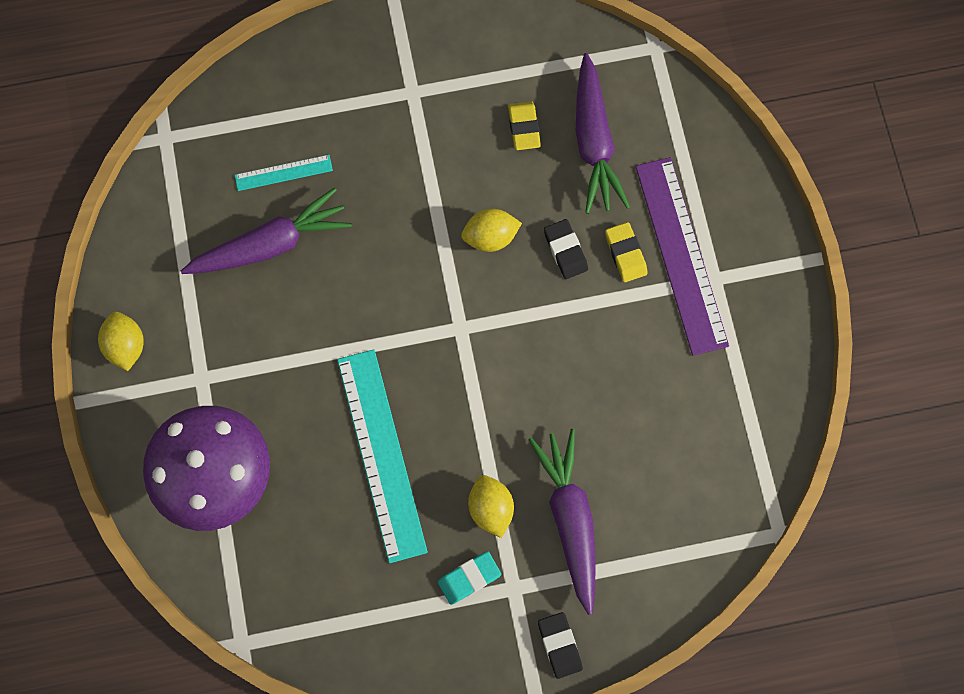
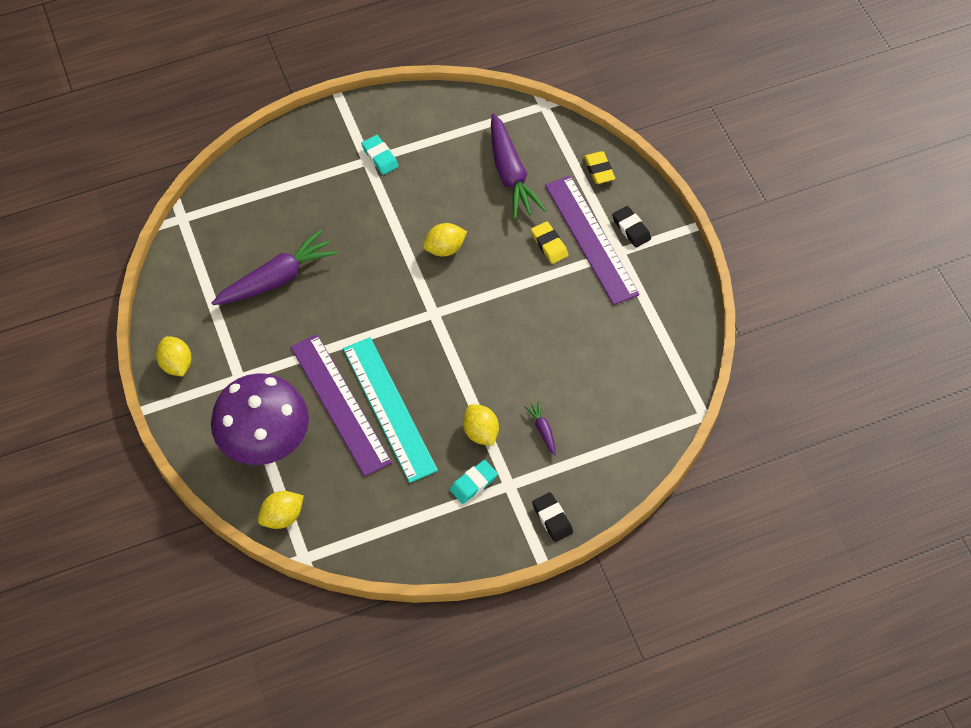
camera: 10 degrees left, 15 degrees down
(224, 582) = (282, 517): none -> yellow lemon
(283, 172) = (278, 228): turquoise ruler -> none
(321, 437) = (340, 404): none -> purple ruler
(430, 89) = (380, 157): none -> turquoise eraser
(524, 128) = (456, 172): yellow eraser -> yellow eraser (599, 170)
(565, 250) = (503, 249): black eraser -> black eraser (631, 229)
(570, 518) = (542, 430): purple carrot -> purple carrot, size x0.44

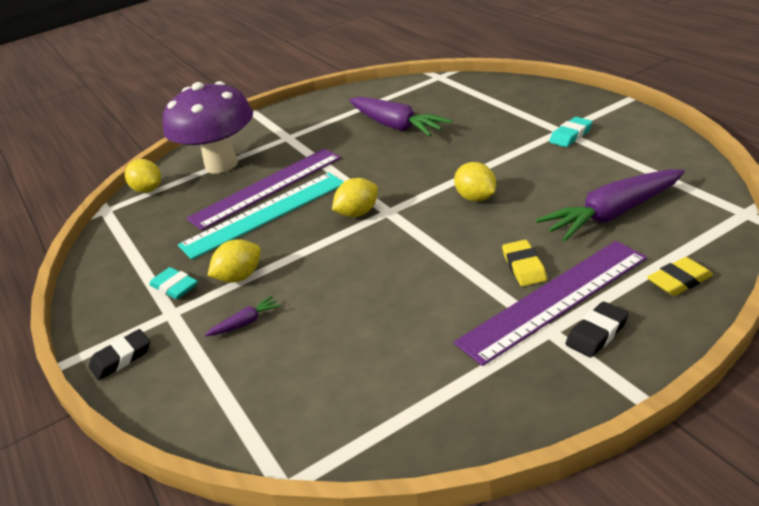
camera: 85 degrees right, 25 degrees down
(176, 364) = (295, 111): yellow lemon -> yellow lemon (358, 213)
(549, 244) = (524, 267): yellow eraser -> yellow eraser turned 60 degrees counterclockwise

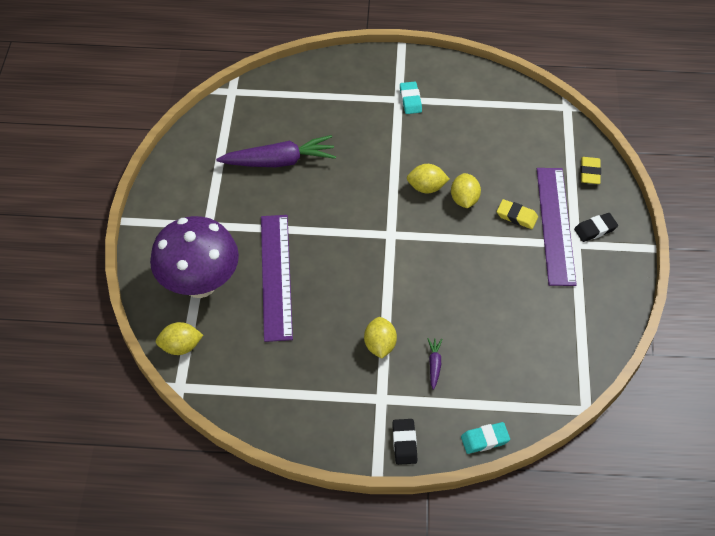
camera: 60 degrees left, 20 degrees up
(174, 287) = (351, 385): turquoise eraser -> turquoise eraser (485, 439)
(264, 214) = (313, 295): turquoise ruler -> none
(358, 213) = (374, 249): yellow lemon -> yellow lemon (464, 199)
(597, 333) = (595, 229): black eraser -> black eraser turned 75 degrees clockwise
(612, 214) = (511, 150): purple carrot -> none

